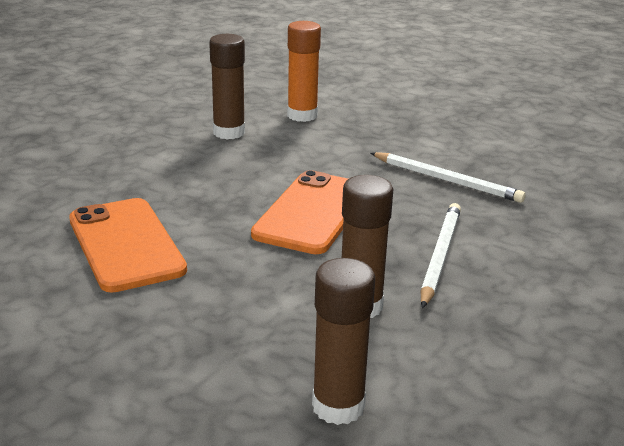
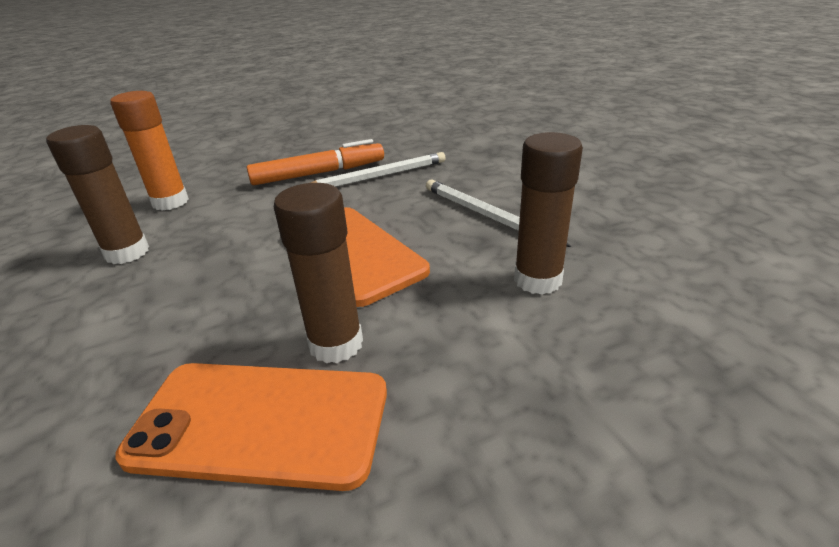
camera: 55 degrees left, 5 degrees up
(338, 406) = (704, 350): brown glue stick -> brown glue stick (336, 344)
(417, 152) = (319, 173): none -> orange marker

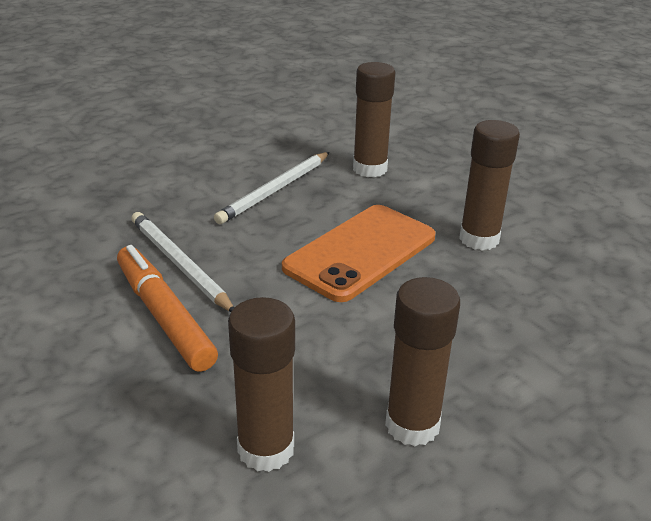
camera: 105 degrees left, 0 degrees up
(170, 202) = (266, 449): orange glue stick -> brown glue stick
(260, 422) = (560, 253): orange phone -> none

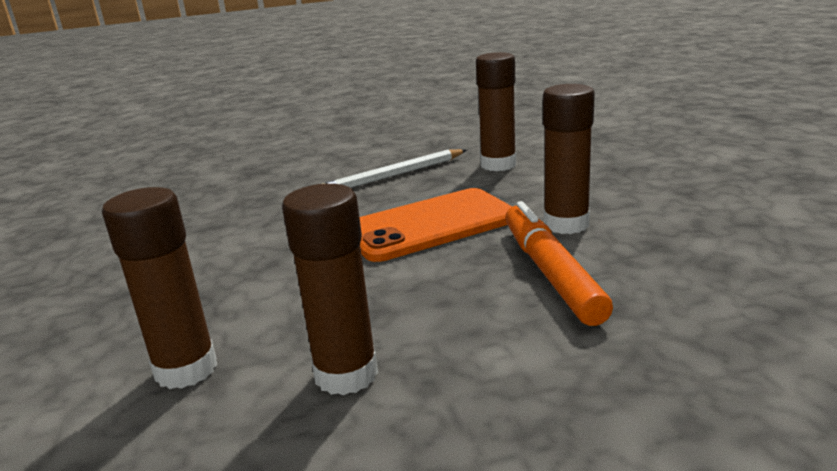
camera: 25 degrees right, 10 degrees down
(164, 316) = (209, 255): orange marker -> orange marker (550, 272)
(179, 264) = (259, 221): white pencil -> none

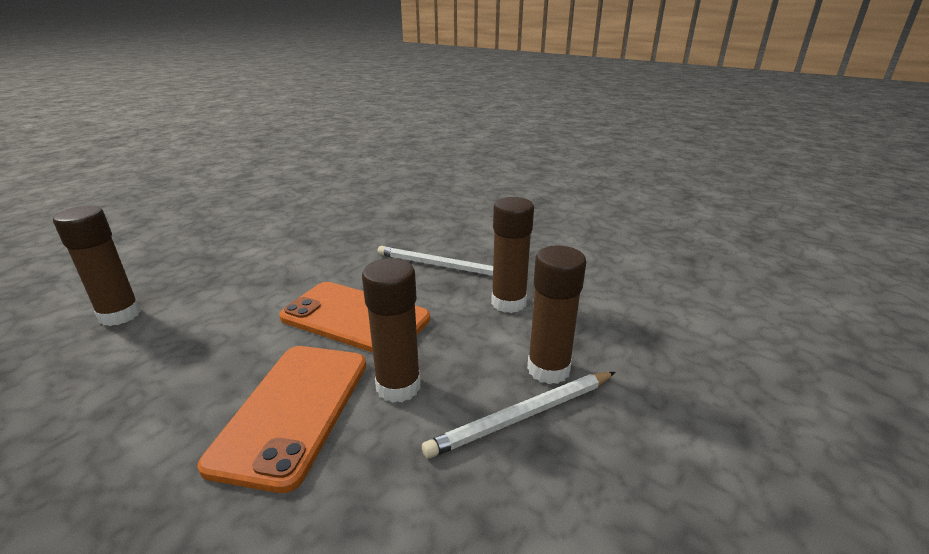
camera: 50 degrees right, 5 degrees up
(346, 374) = (115, 373): brown glue stick -> brown glue stick (548, 369)
(550, 272) = (293, 411): orange marker -> orange phone
(650, 190) = (523, 416): none -> white pencil

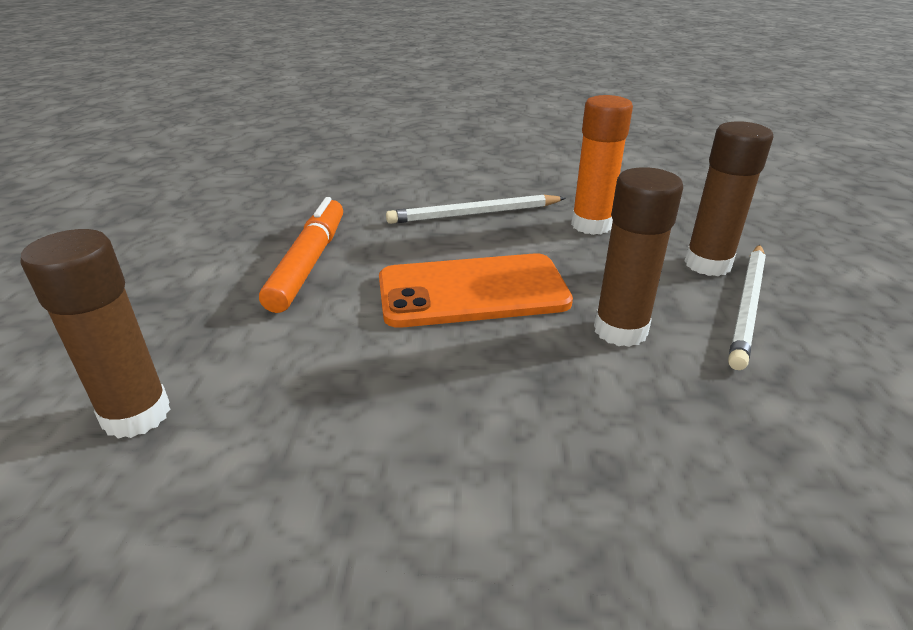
camera: 35 degrees left, 5 degrees up
(293, 411) = (564, 397): orange phone -> none
(302, 264) = (309, 263): none -> orange marker
(508, 303) = (591, 225): brown glue stick -> orange glue stick

